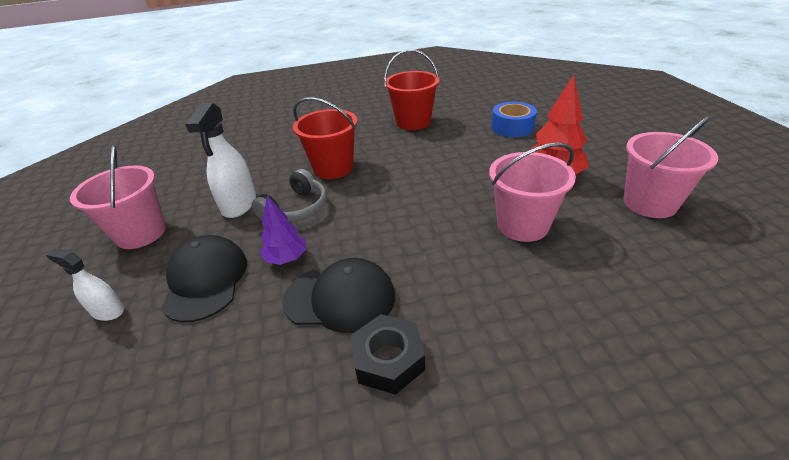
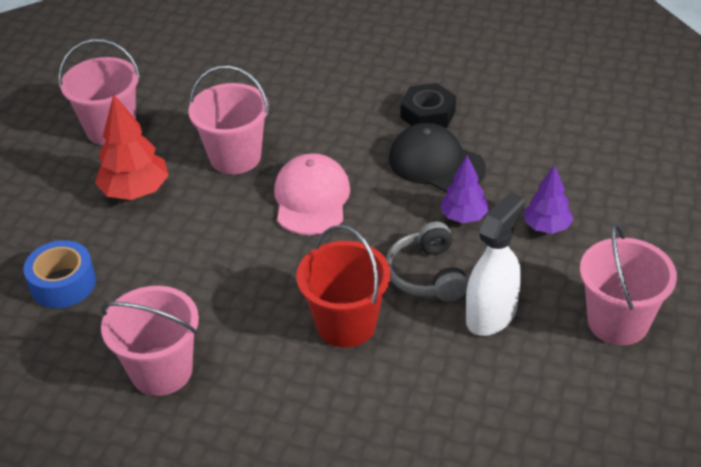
camera: 150 degrees left, 5 degrees up
(108, 311) = (640, 233): white spray bottle -> none
(205, 280) = (547, 227): black cap -> purple tree
(296, 209) = (427, 275): grey headphones -> grey headphones turned 75 degrees counterclockwise
(413, 122) = (161, 371): red bucket -> pink bucket
(424, 221) = (311, 199): none -> pink cap

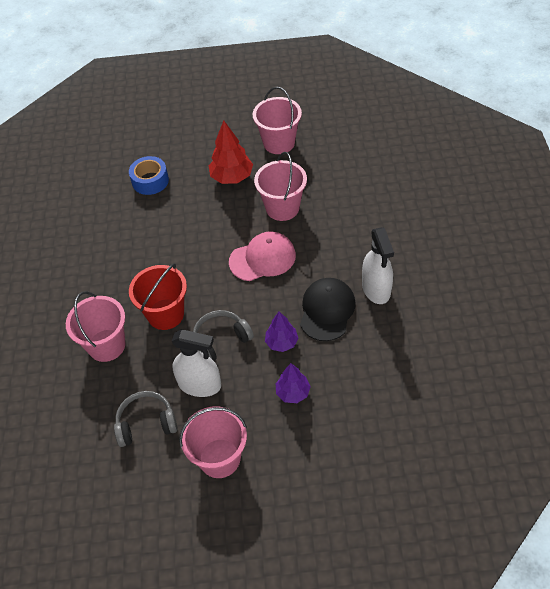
camera: 70 degrees right, 10 degrees up
(161, 371) = (104, 247): pink bucket -> pink bucket (106, 345)
(428, 114) = (376, 289): black nut -> white spray bottle
(530, 389) = (146, 423): none -> grey headphones

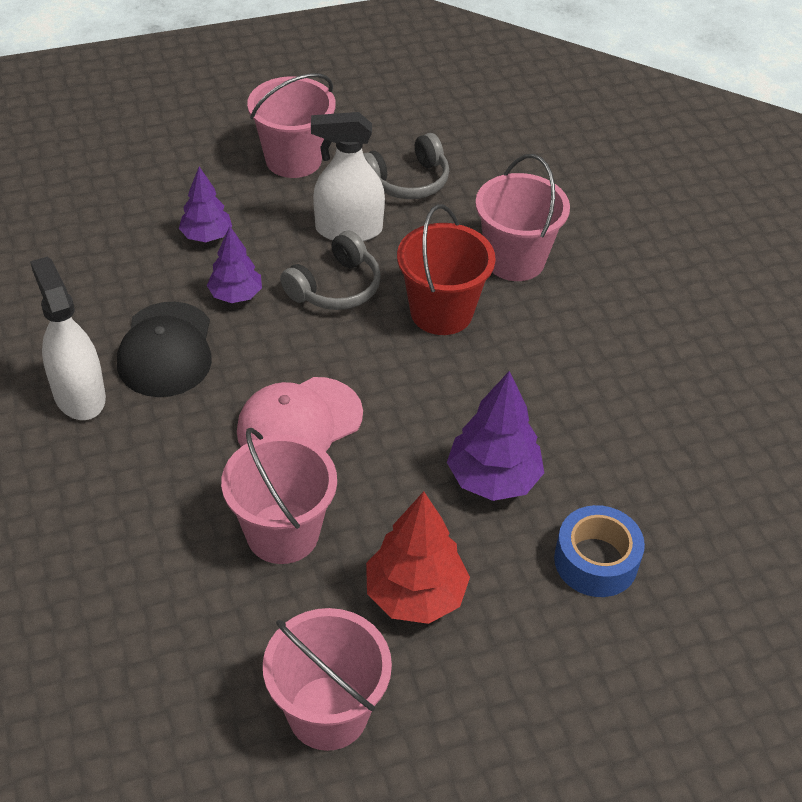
camera: 160 degrees right, 5 degrees down
(178, 220) = (493, 479): none -> purple tree

